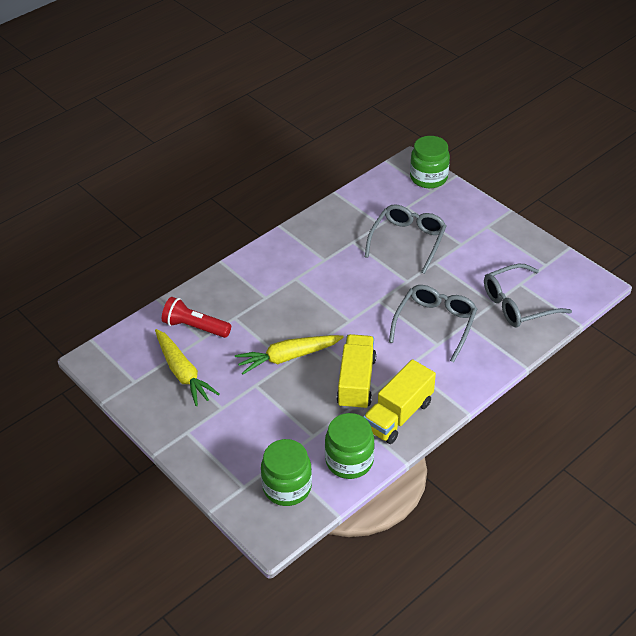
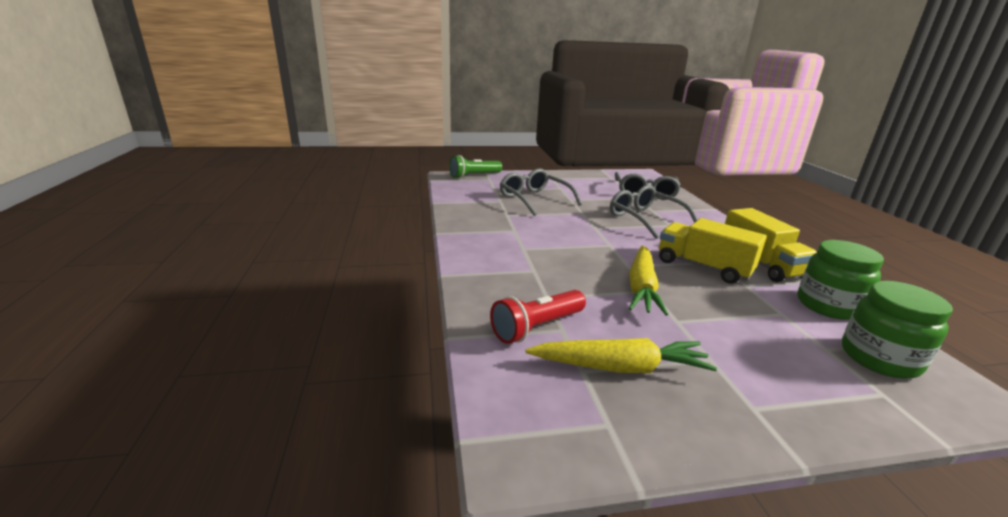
camera: 60 degrees left, 20 degrees down
(428, 178) = (474, 176): green jar -> green flashlight

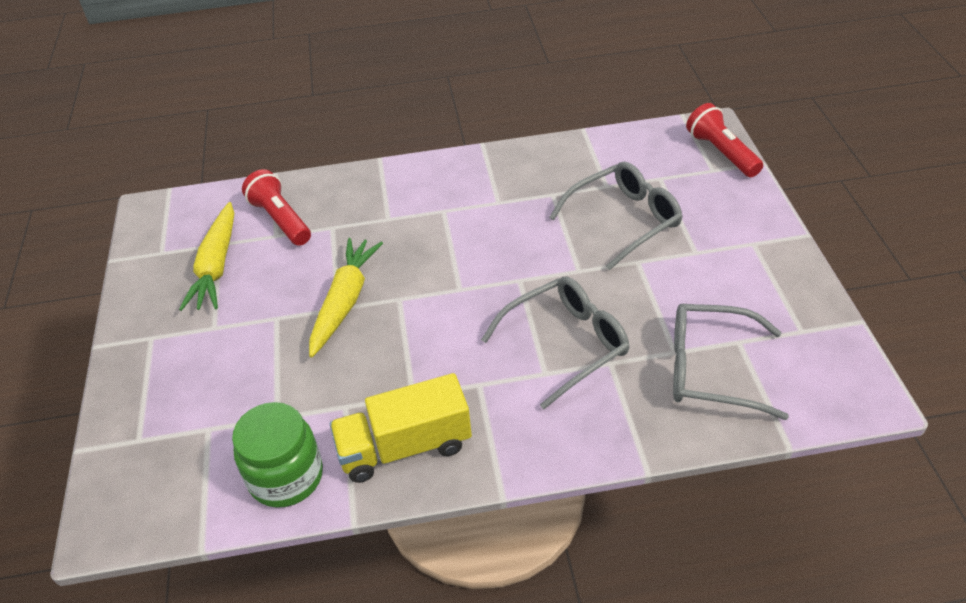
camera: 95 degrees right, 20 degrees up
(474, 176) = (721, 153): green flashlight -> red flashlight
(642, 287) = (344, 302): yellow carrot -> yellow carrot turned 90 degrees clockwise
(703, 267) = (394, 373): yellow truck -> none
(879, 358) = (182, 470): green jar -> none

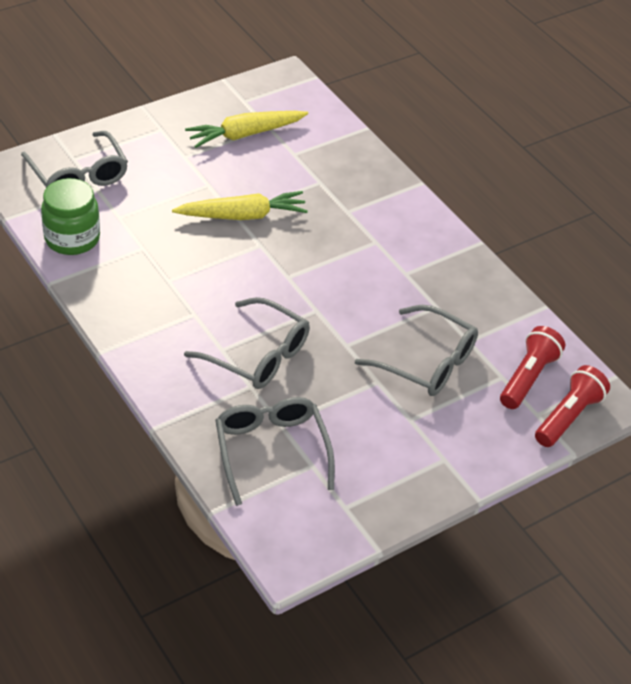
camera: 60 degrees right, 0 degrees up
(175, 442) = (78, 175): none -> grey glasses
(280, 219) = (313, 150): red flashlight -> red flashlight (528, 377)
(405, 447) = (120, 290): yellow truck -> none

